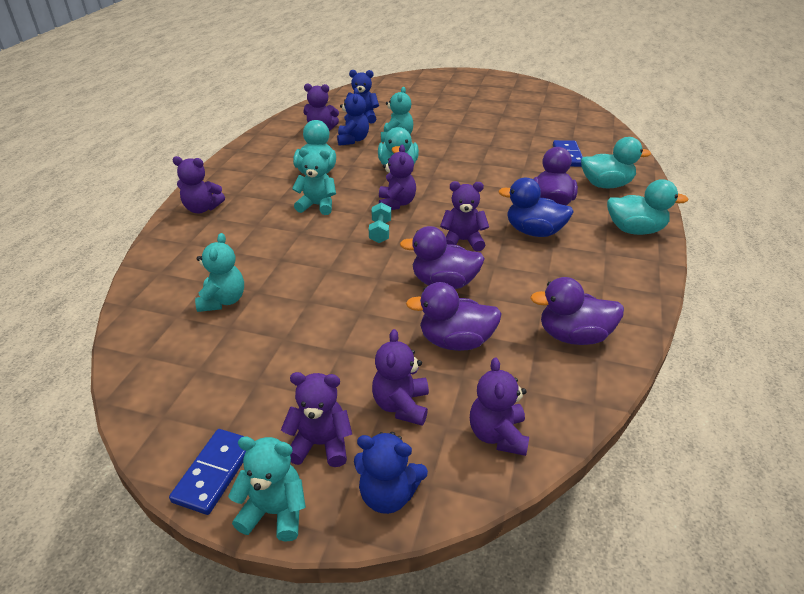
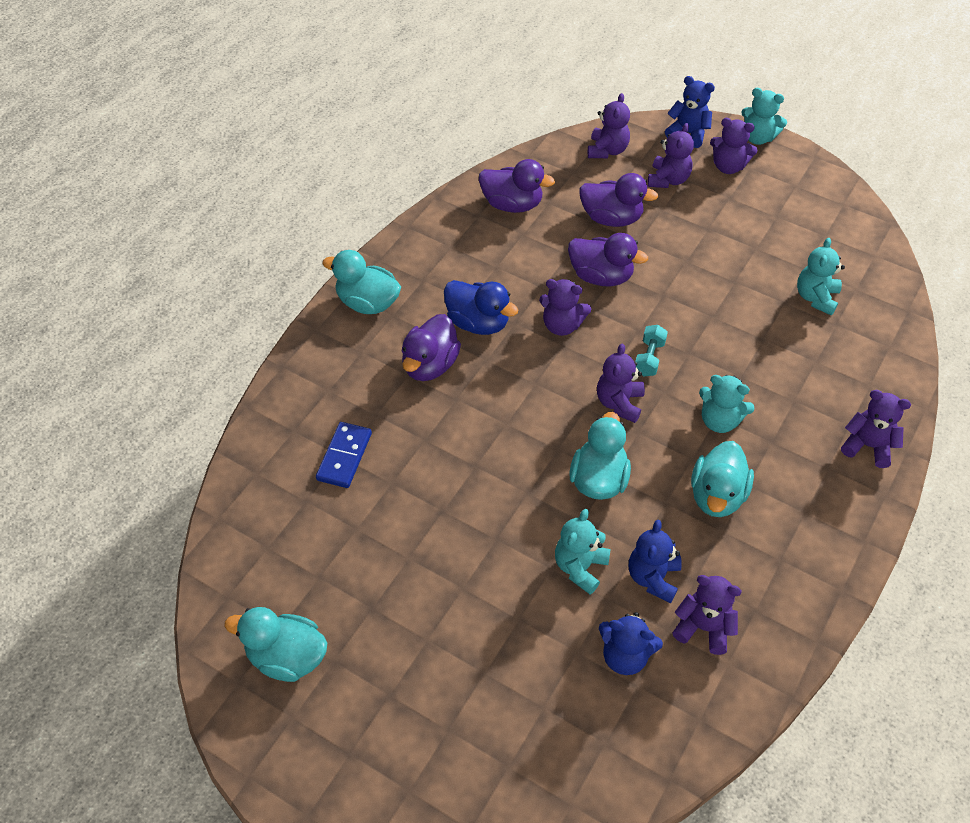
camera: 165 degrees left, 15 degrees up
(214, 473) = (798, 163): blue domino -> none
(606, 185) = (340, 382): turquoise duck -> turquoise duck (287, 657)

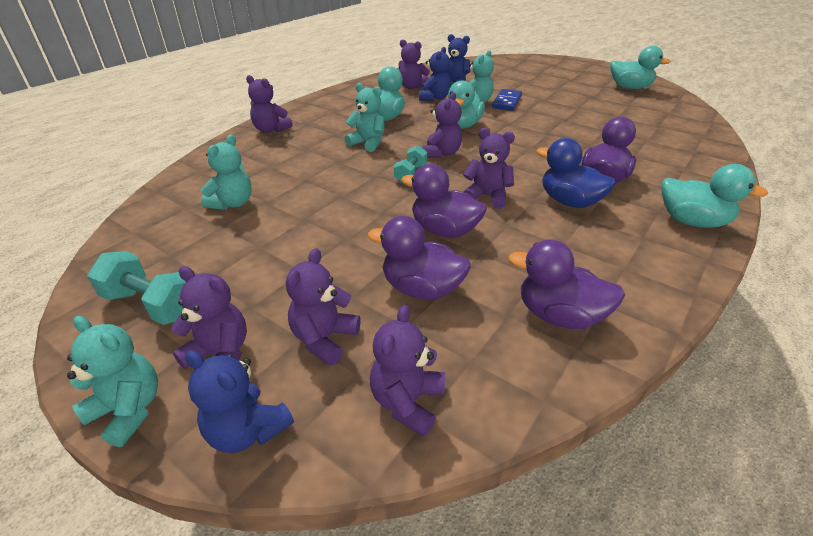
camera: 175 degrees left, 15 degrees down
(344, 456) = (645, 140): blue domino -> blue domino (507, 102)
(799, 194) = (152, 304): none -> turquoise dumbbell

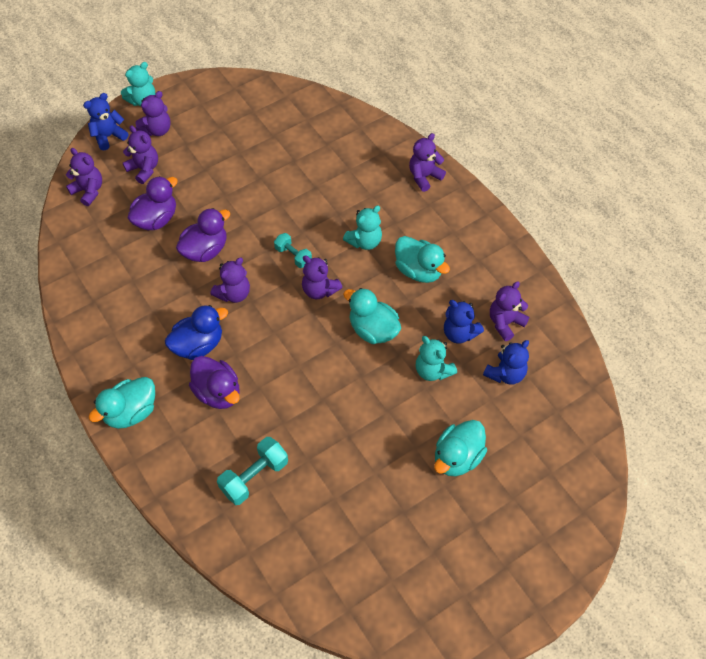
camera: 110 degrees right, 20 degrees up
(152, 304) = (210, 105): turquoise dumbbell -> turquoise dumbbell (254, 477)
(232, 203) = (300, 142): turquoise teddy bear -> none
(507, 102) = (420, 402): blue domino -> none
(559, 315) = (99, 274): purple duck -> none
(629, 88) = (416, 583): turquoise duck -> turquoise duck (457, 457)

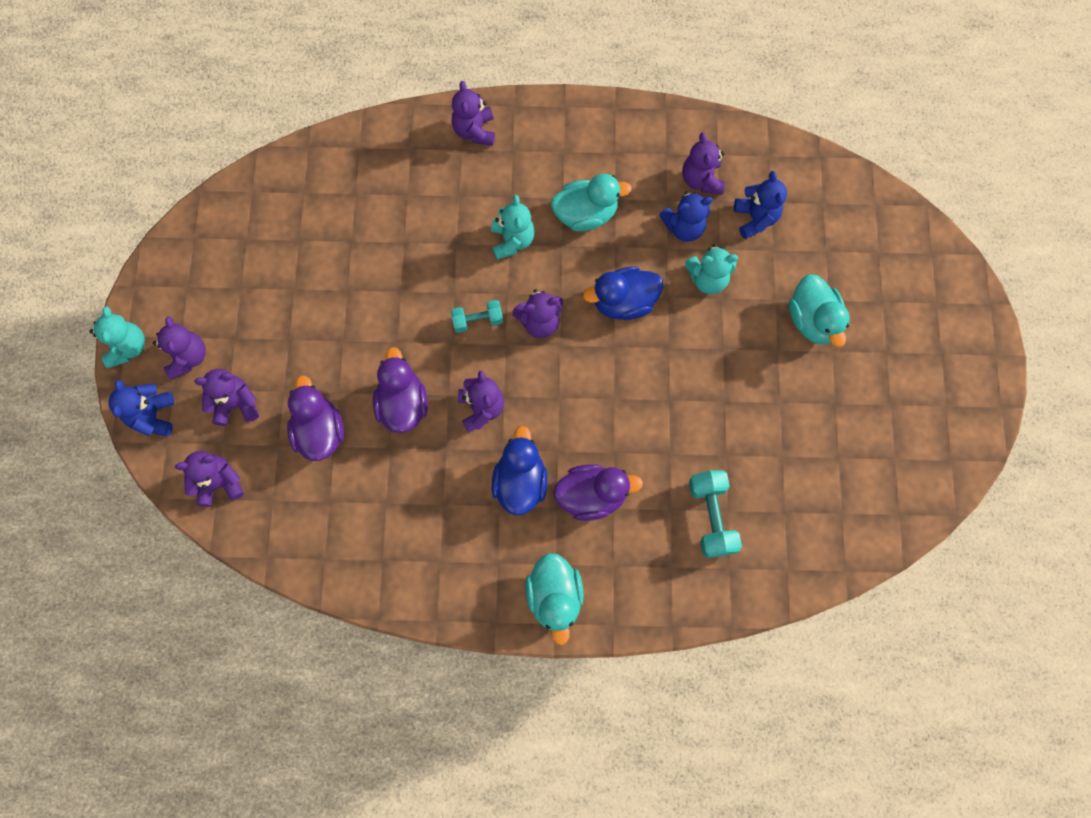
camera: 55 degrees left, 15 degrees up
(373, 330) = (623, 302): turquoise duck -> blue duck

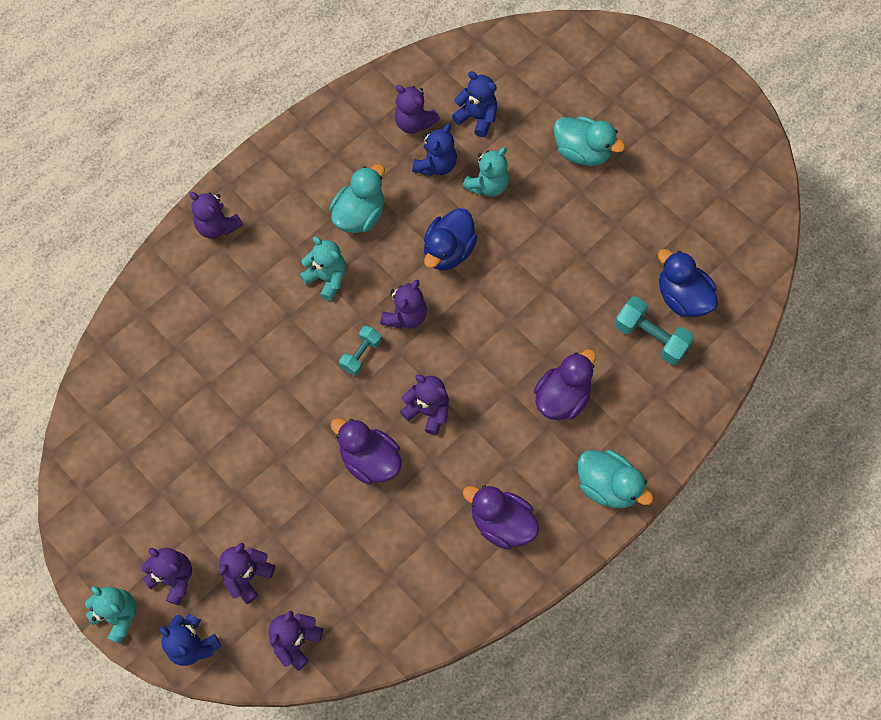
camera: 45 degrees left, 5 degrees down
(320, 431) = (330, 534): purple duck -> purple duck (501, 523)
(520, 482) = (506, 434): blue duck -> blue duck (682, 297)

